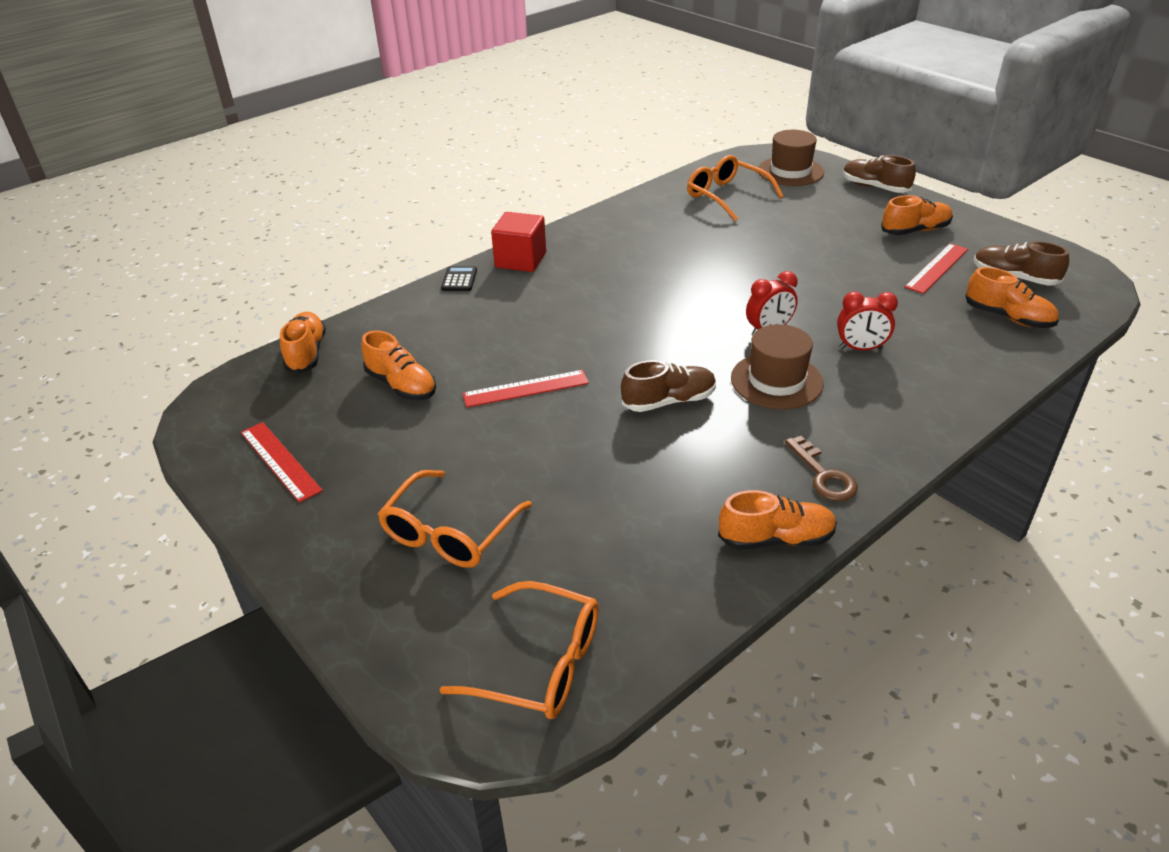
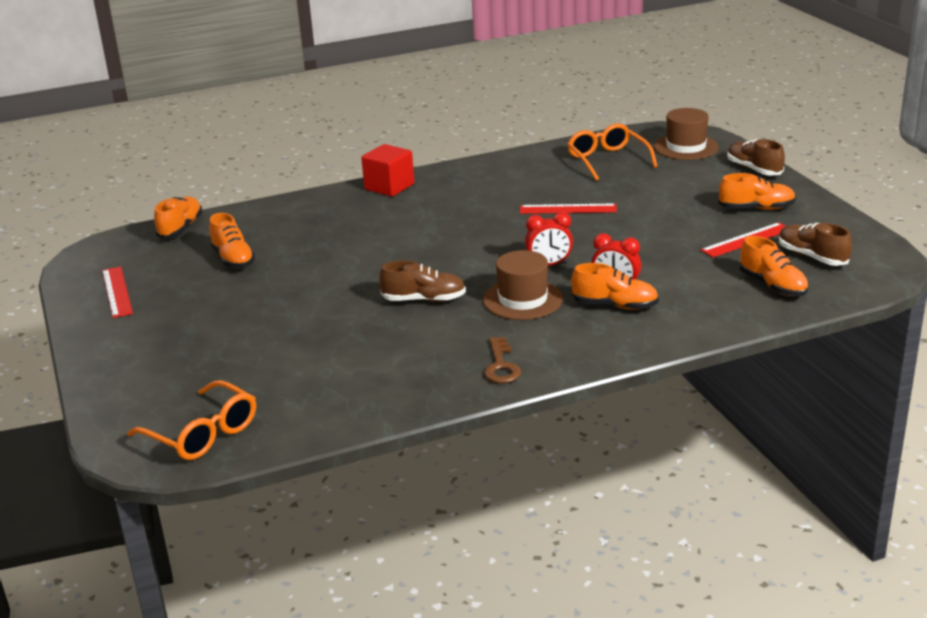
camera: 20 degrees right, 10 degrees down
(449, 533) = (199, 352): orange glasses -> none
(459, 279) = (330, 194): black calculator -> none
(525, 388) = (322, 275): red ruler -> red ruler (568, 209)
(776, 539) = (427, 397): orange shoe -> orange shoe (615, 305)

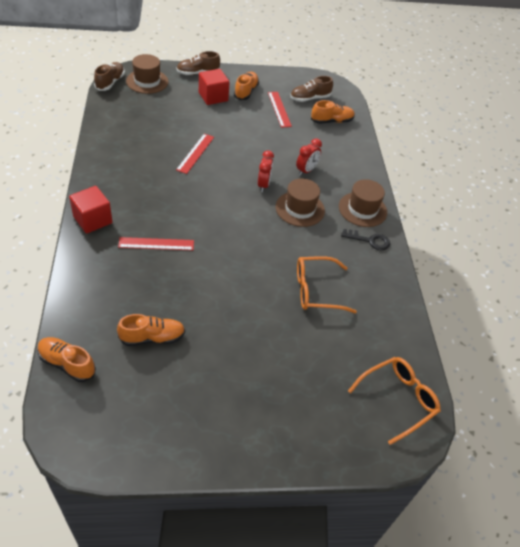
camera: 80 degrees left, 20 degrees up
(117, 292) = (162, 428): red ruler -> red ruler (156, 244)
(424, 300) = (277, 250): brown shoe -> brown shoe (110, 82)
(501, 366) = (370, 240): brown key -> black key
(569, 349) = (362, 209): none -> brown hat
(607, 160) = (138, 114): orange glasses -> orange glasses (316, 290)
(615, 305) = (325, 177): orange shoe -> none
(710, 191) = (213, 97): none -> red cube

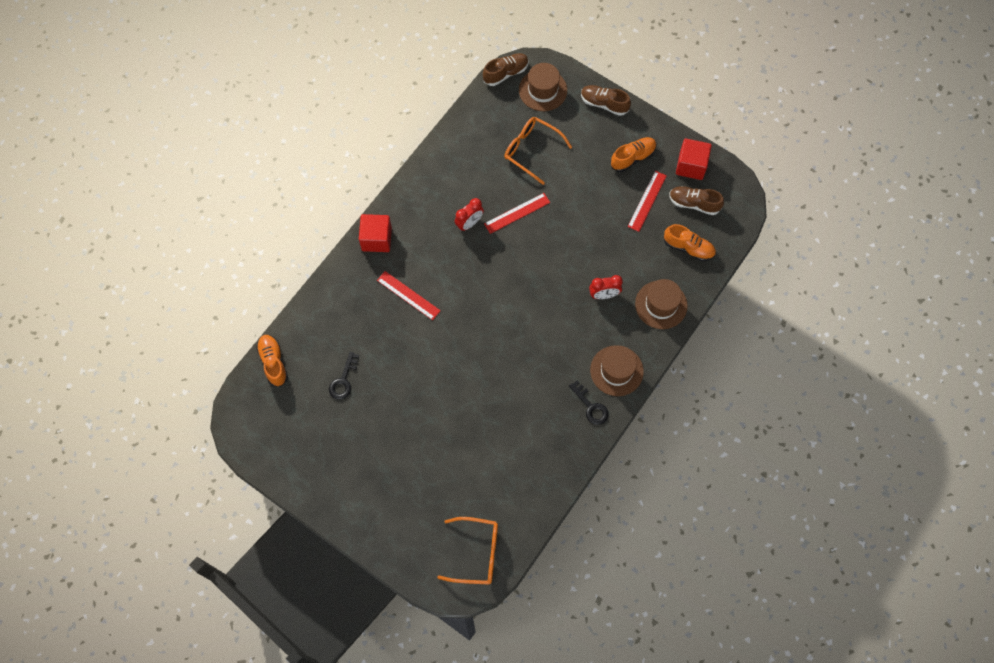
camera: 45 degrees right, 20 degrees up
(152, 337) = (343, 380): orange shoe -> black key
(213, 97) = (592, 147): red cube -> red cube (691, 166)
(263, 185) = (549, 287): red clock -> red clock (469, 223)
(300, 209) = (558, 334): brown hat -> brown hat (661, 305)
(316, 290) = (499, 423): orange glasses -> orange glasses (531, 150)

